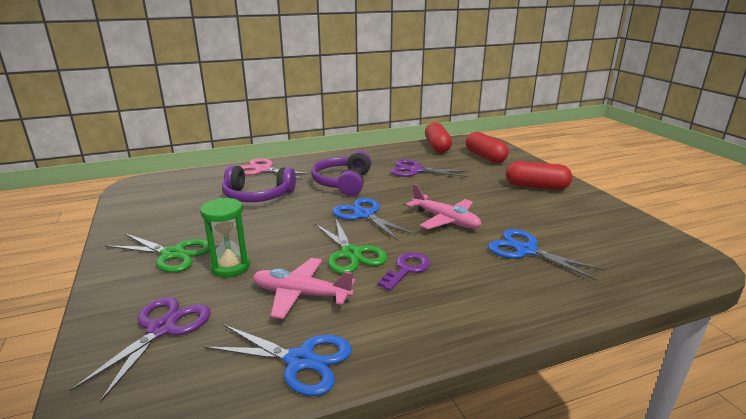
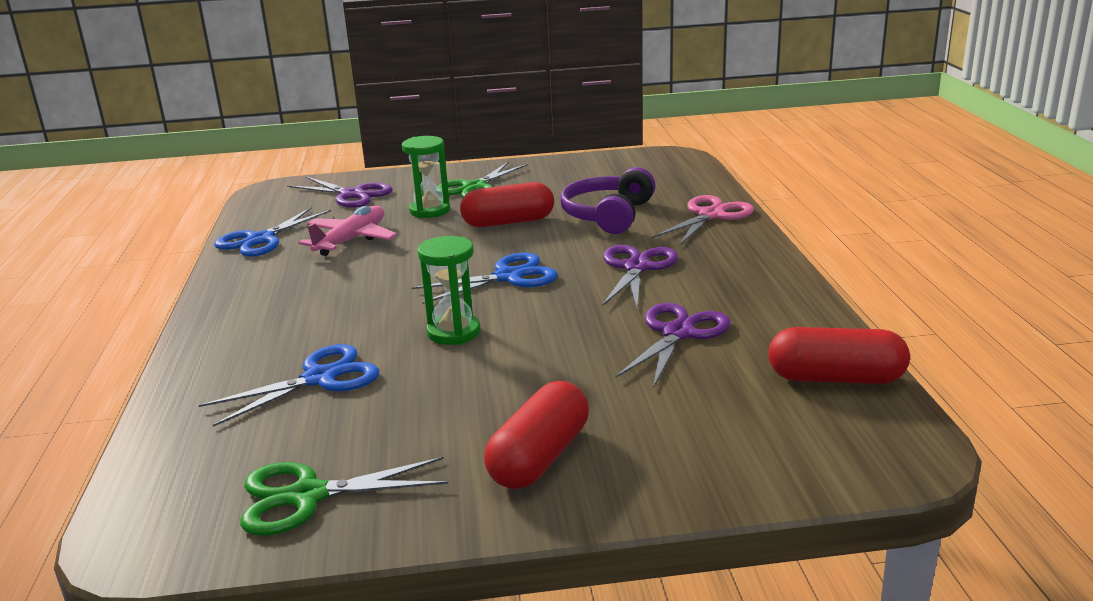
camera: 105 degrees right, 0 degrees up
(343, 183) = (636, 268): purple headphones -> purple scissors
(351, 254) = (409, 264): green scissors -> green scissors (308, 496)
(407, 269) = (349, 291): purple key -> none
(445, 220) = (453, 332): pink plane -> green hourglass
(485, 157) = (750, 432): red capsule -> red capsule (508, 222)

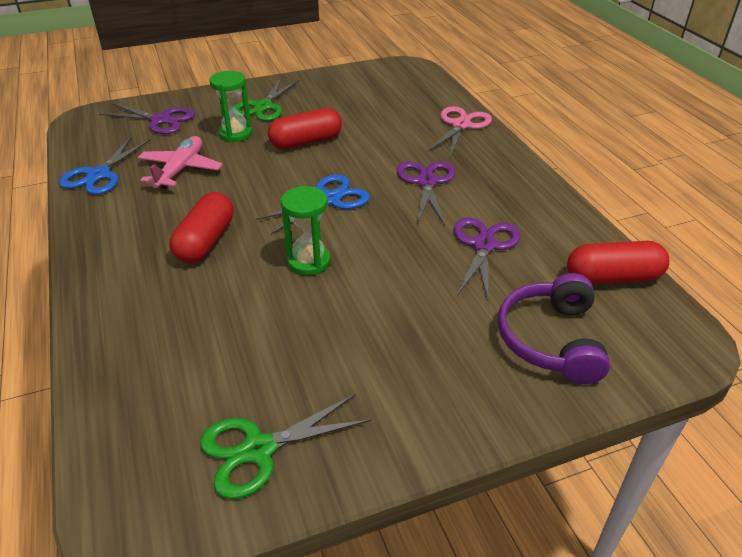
camera: 15 degrees left, 15 degrees up
(319, 378) = (216, 322): blue scissors -> none
(539, 457) = (430, 382): red capsule -> red capsule (206, 241)
(608, 215) = (383, 130): purple headphones -> purple headphones (551, 339)

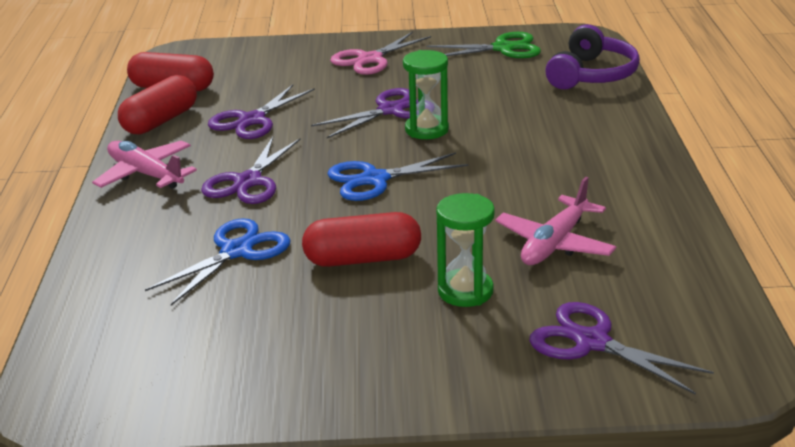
camera: 160 degrees left, 10 degrees down
(99, 175) = (672, 253): blue scissors -> blue scissors (236, 251)
(206, 241) = (527, 159): red capsule -> red capsule (160, 121)
(263, 107) = (401, 342): green scissors -> none
(357, 283) = (390, 110): none -> purple scissors
(461, 125) = (120, 250): pink scissors -> pink scissors (370, 59)
(510, 176) = (145, 174): none -> pink plane
(551, 339) = (269, 65): purple headphones -> purple headphones (592, 75)

